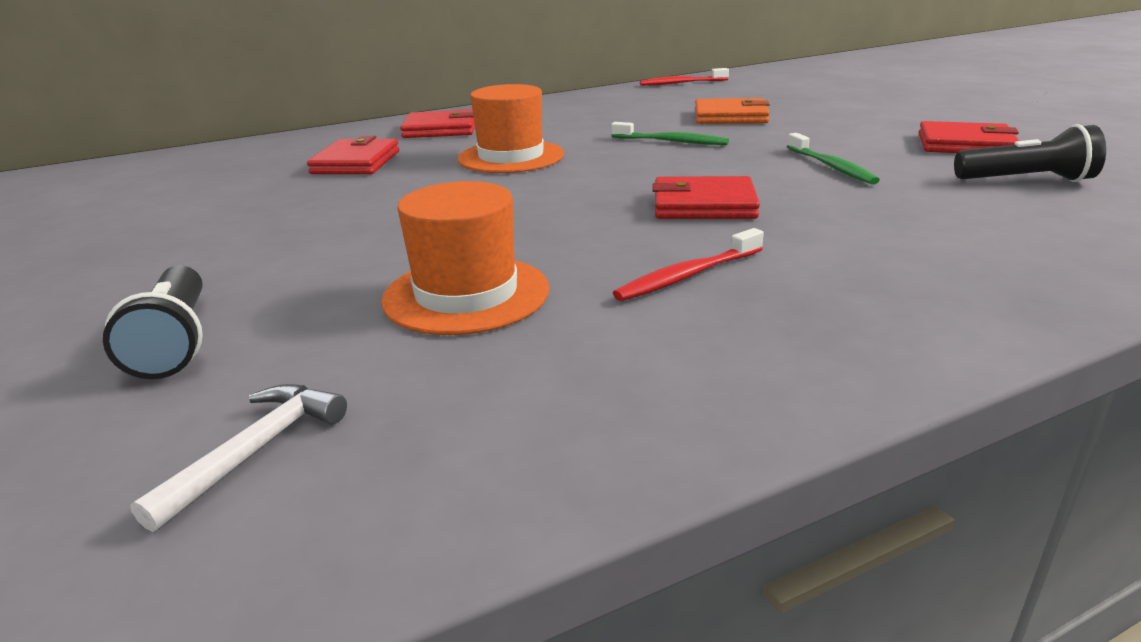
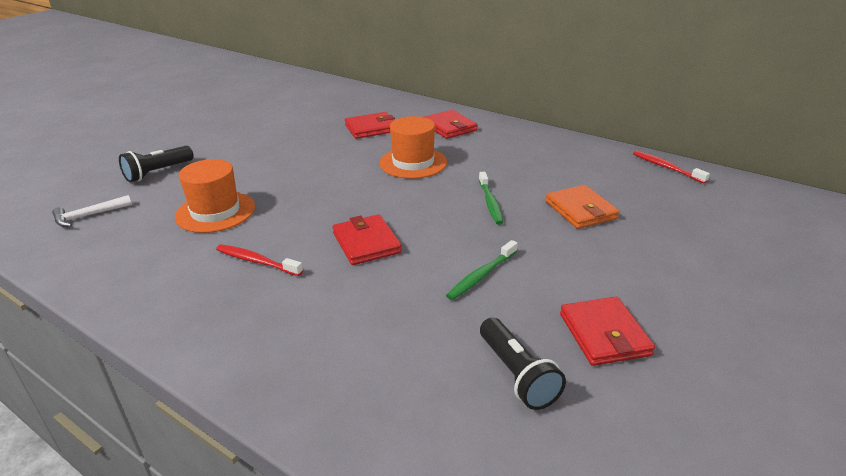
camera: 60 degrees right, 5 degrees up
(256, 450) = (88, 216): white hammer -> white hammer turned 150 degrees clockwise

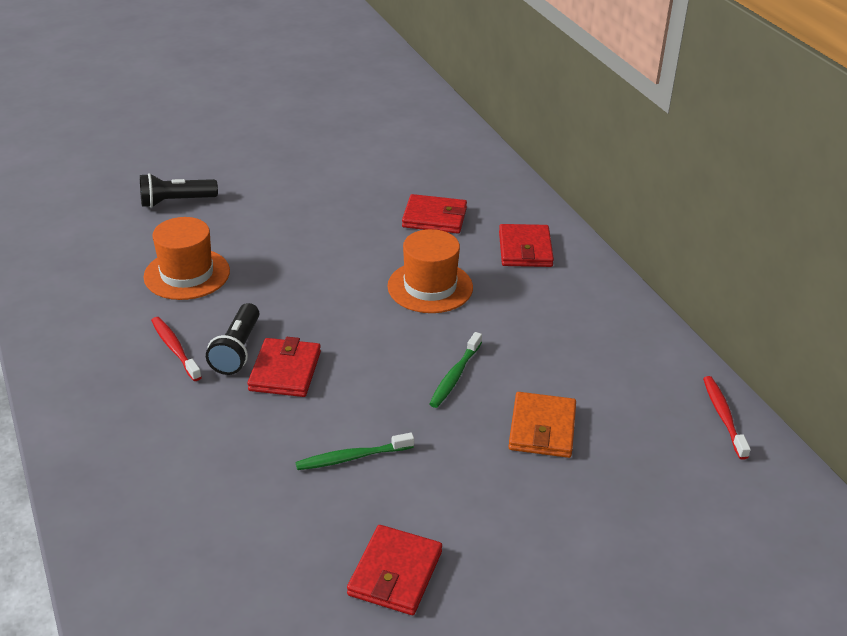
camera: 30 degrees right, 5 degrees up
(88, 216) = (83, 234): white hammer -> none
(517, 375) = (276, 568): black flashlight -> black flashlight (237, 350)

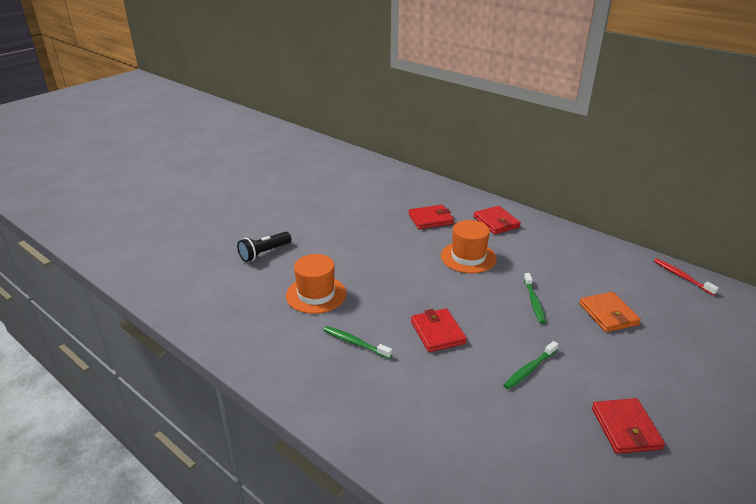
camera: 25 degrees left, 5 degrees down
(175, 348) = (355, 343): red toothbrush -> green toothbrush
(237, 350) = (395, 330): black flashlight -> none

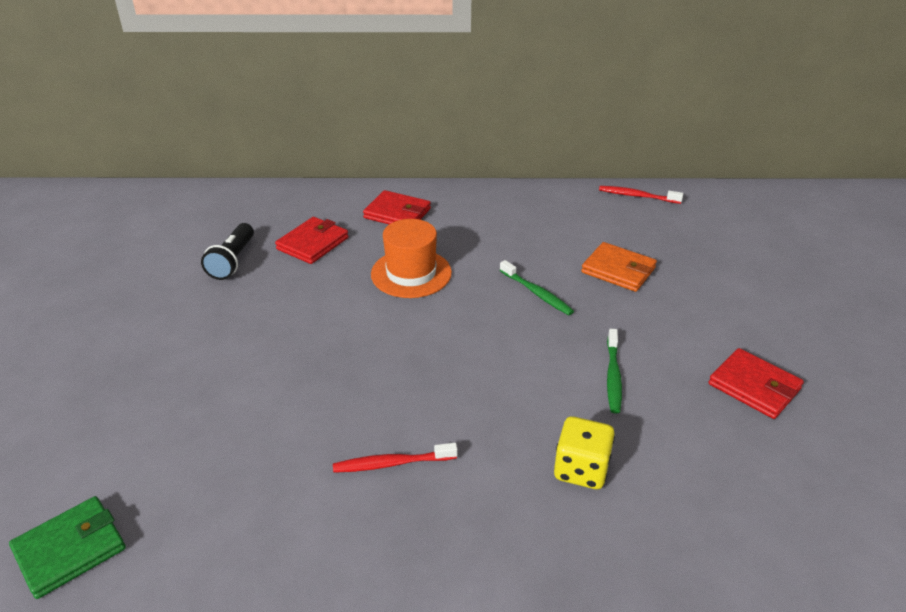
camera: 40 degrees left, 5 degrees up
(195, 301) = (70, 549): none -> green wallet
(264, 253) = (112, 407): black flashlight -> black flashlight (232, 261)
(316, 294) = (265, 427): orange hat -> none
(355, 343) = (392, 463): green toothbrush -> red toothbrush
(437, 332) = (476, 389): red wallet -> none
(450, 404) = (581, 469): none -> yellow dice

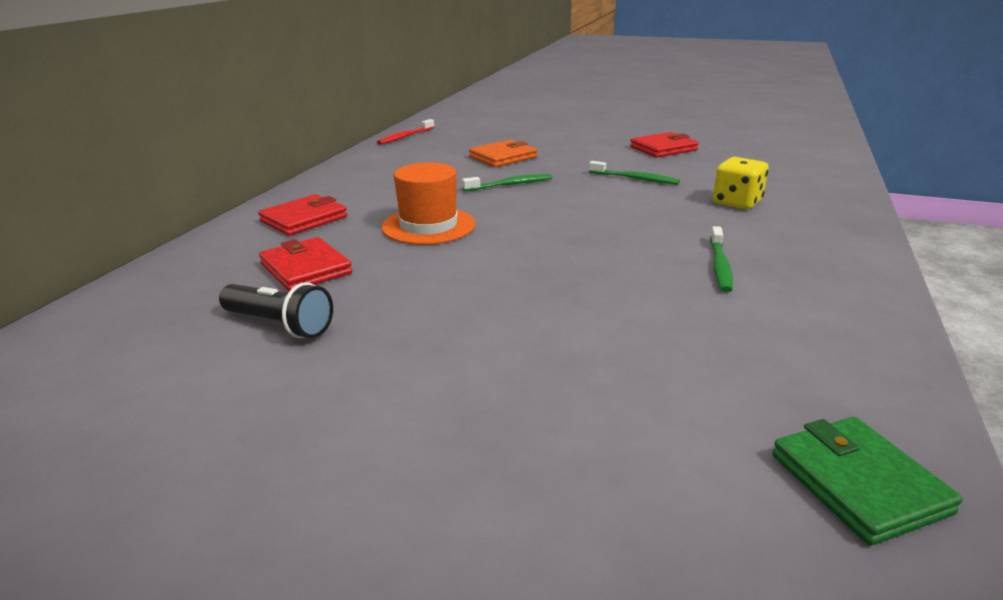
camera: 70 degrees left, 10 degrees down
(392, 463) = (720, 266): red toothbrush -> green toothbrush

